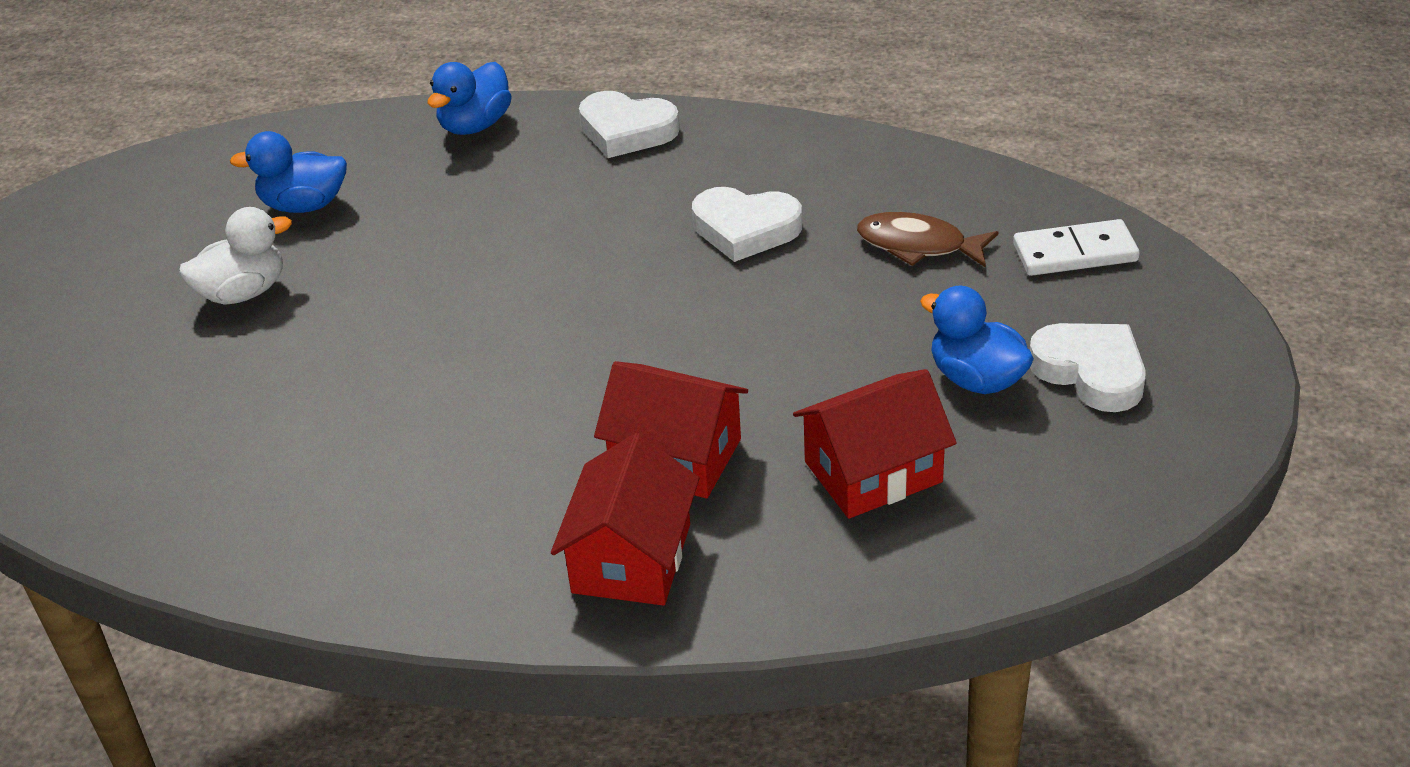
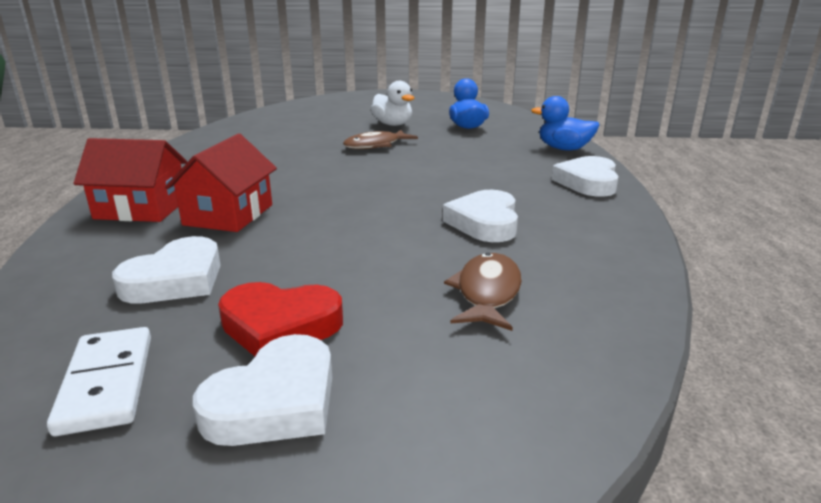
camera: 80 degrees right, 15 degrees down
(380, 315) = (376, 146): none -> brown fish
(873, 472) = (176, 279): red house -> white heart
(976, 379) = (280, 326): blue duck -> red heart
(1075, 253) = (505, 393): white domino -> white domino (107, 383)

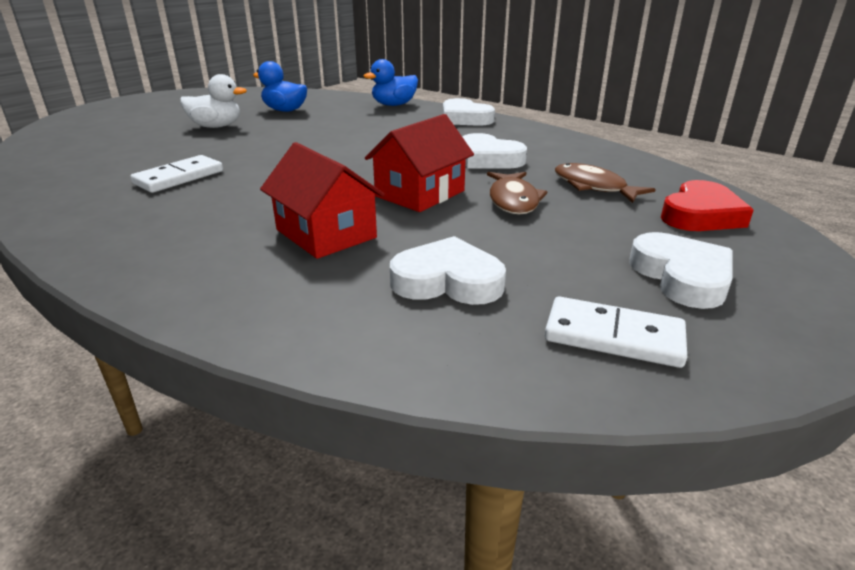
camera: 55 degrees left, 5 degrees up
(141, 209) = (228, 273): red house -> red house (420, 194)
(176, 279) = (447, 281): white heart -> white heart turned 60 degrees counterclockwise
(280, 326) = (579, 255): red heart -> red heart (700, 215)
(281, 149) = (179, 177): none -> white domino
(376, 146) = (260, 145): brown fish -> brown fish (513, 200)

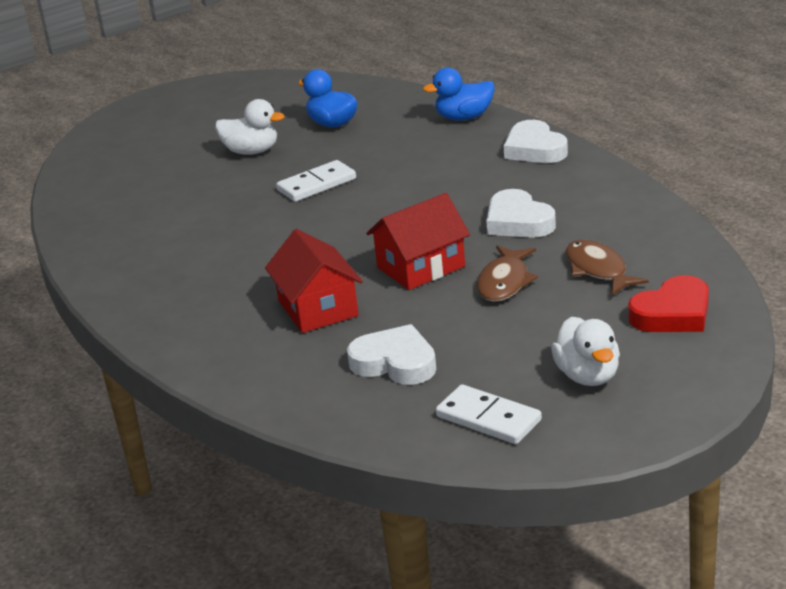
camera: 20 degrees right, 0 degrees up
(179, 177) = (205, 230): white domino -> white domino (316, 184)
(681, 276) = (588, 376): white heart -> white duck

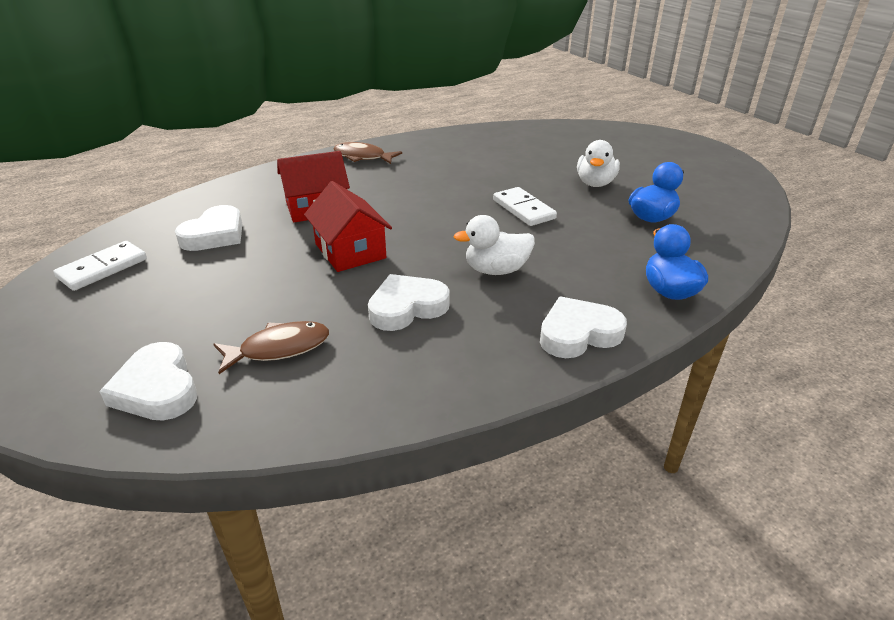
camera: 90 degrees right, 5 degrees up
(505, 282) = (295, 291): brown fish -> brown fish (362, 157)
(588, 376) = (107, 321): white duck -> white duck (496, 270)
(673, 313) = (157, 389): red heart -> white heart

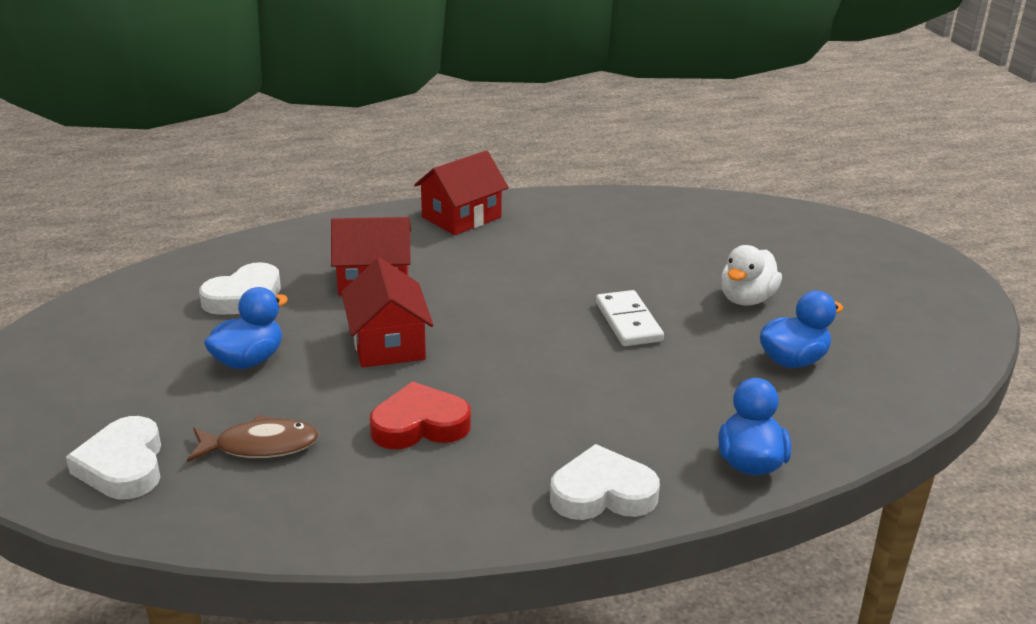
camera: 15 degrees right, 5 degrees down
(103, 268) = (113, 320): white domino -> none
(239, 282) = (249, 360): none -> blue duck
(362, 157) = (461, 217): brown fish -> red house
(407, 307) = (420, 425): white heart -> red heart
(496, 270) = (548, 397): white duck -> none

